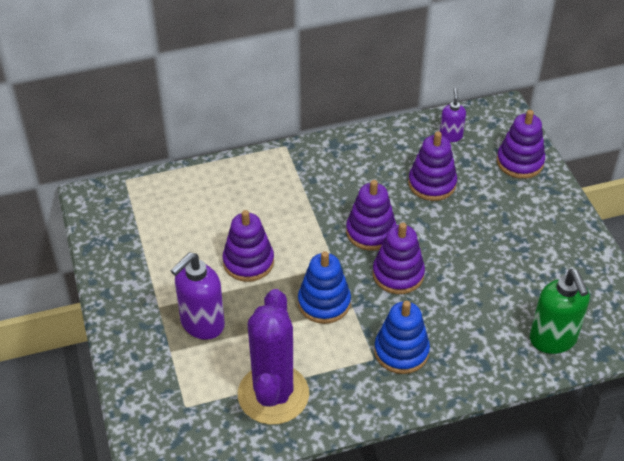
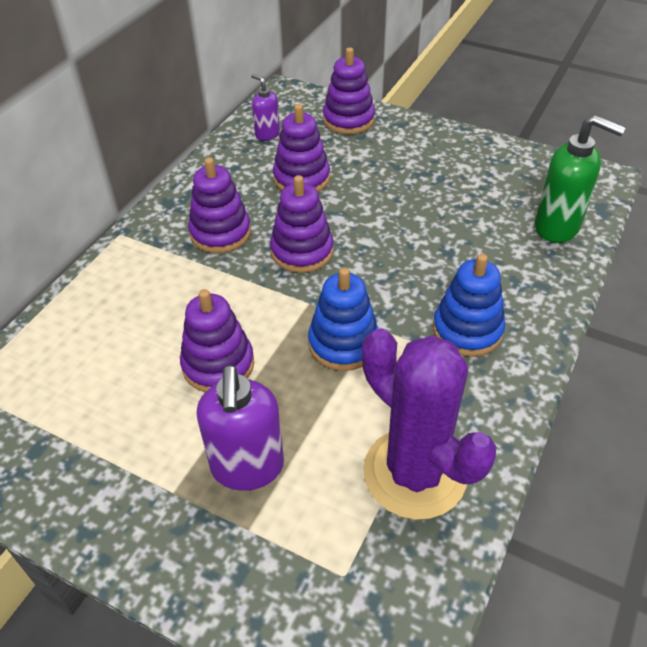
camera: 45 degrees left, 0 degrees up
(398, 274) = (374, 268): purple stacking toy -> purple stacking toy (220, 233)

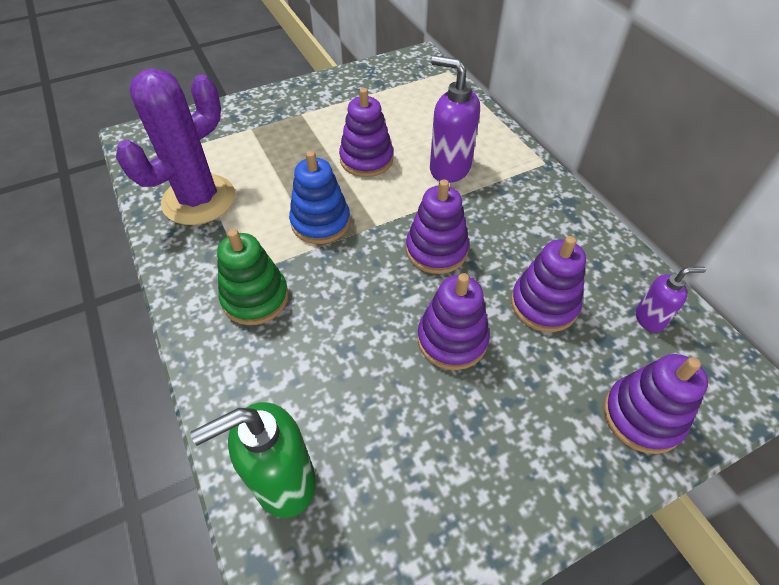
camera: 125 degrees right, 5 degrees up
(220, 233) = (502, 214): purple stacking toy -> purple stacking toy (452, 339)
(247, 468) = (283, 141): purple soap dispenser -> purple soap dispenser (449, 168)
(414, 473) = (199, 200): purple cactus -> purple cactus turned 45 degrees counterclockwise
(467, 330) = (255, 298): blue stacking toy -> green stacking toy

